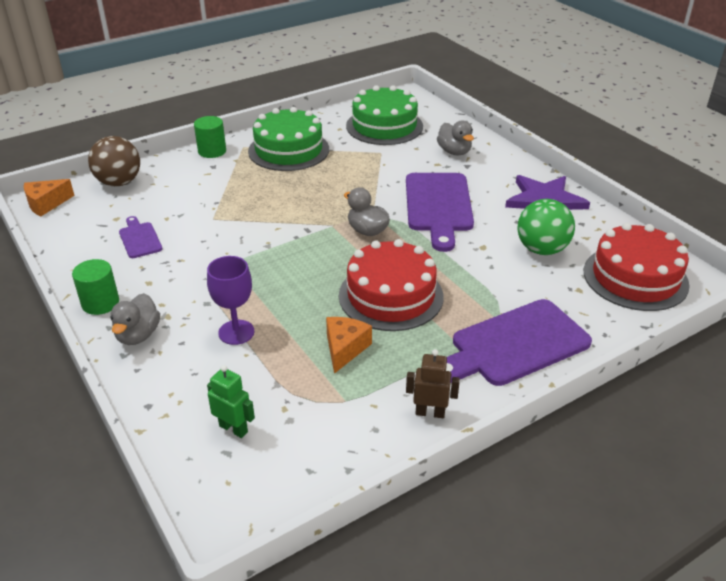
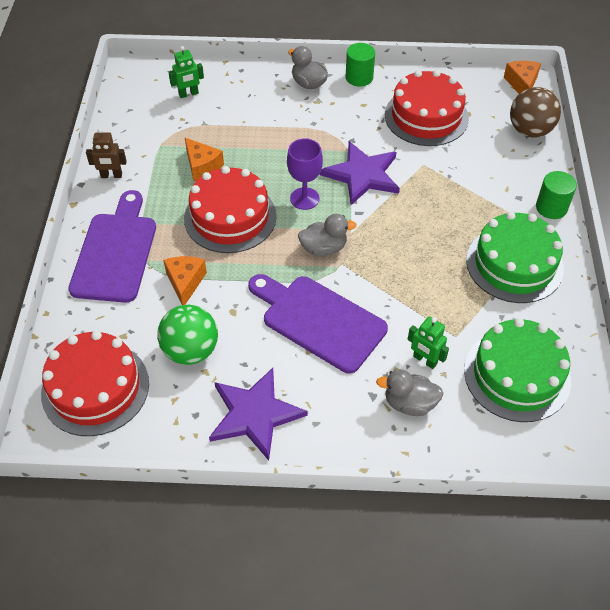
camera: 125 degrees right, 15 degrees up
(139, 239) = (426, 116): purple cutting board -> red cake
(236, 332) = (269, 125): purple goblet -> purple goblet (304, 198)
(257, 244) = (362, 175): none -> purple star
(415, 157) = (424, 360): none -> green robot
(430, 412) = (111, 175): brown robot -> brown robot turned 45 degrees clockwise
(489, 284) = (185, 282): none -> orange cheese

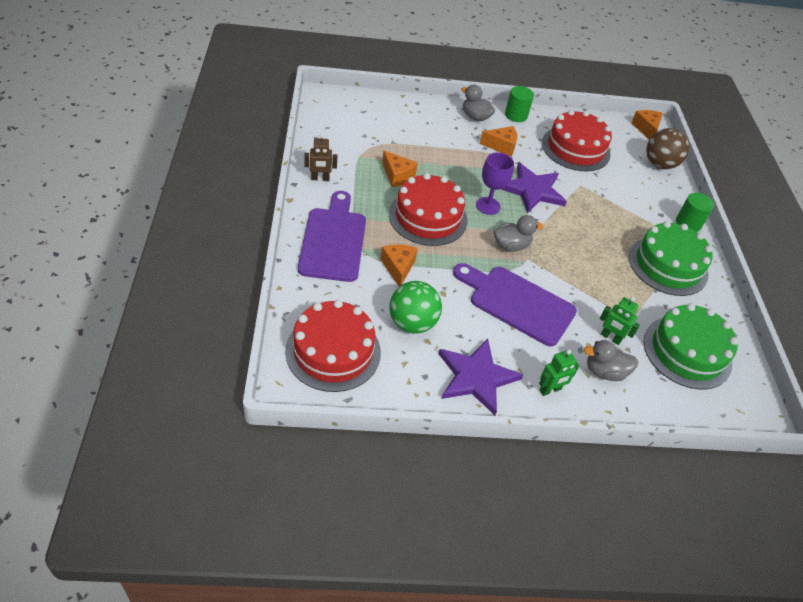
camera: 10 degrees left, 5 degrees down
(188, 94) = (376, 118): green robot -> green robot (550, 390)
(334, 120) = (501, 146): none -> orange cheese

